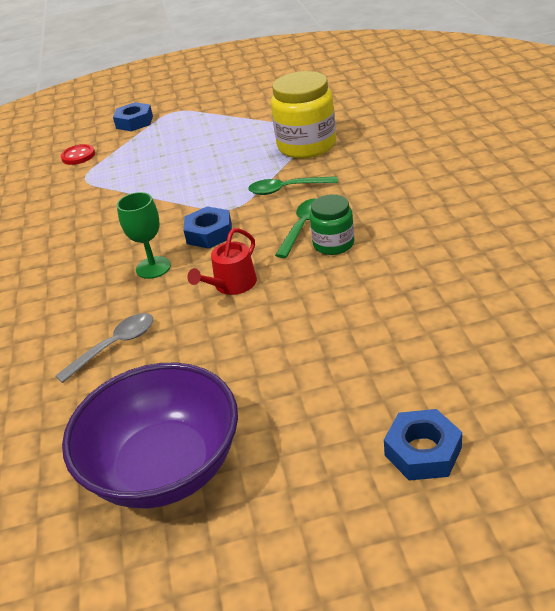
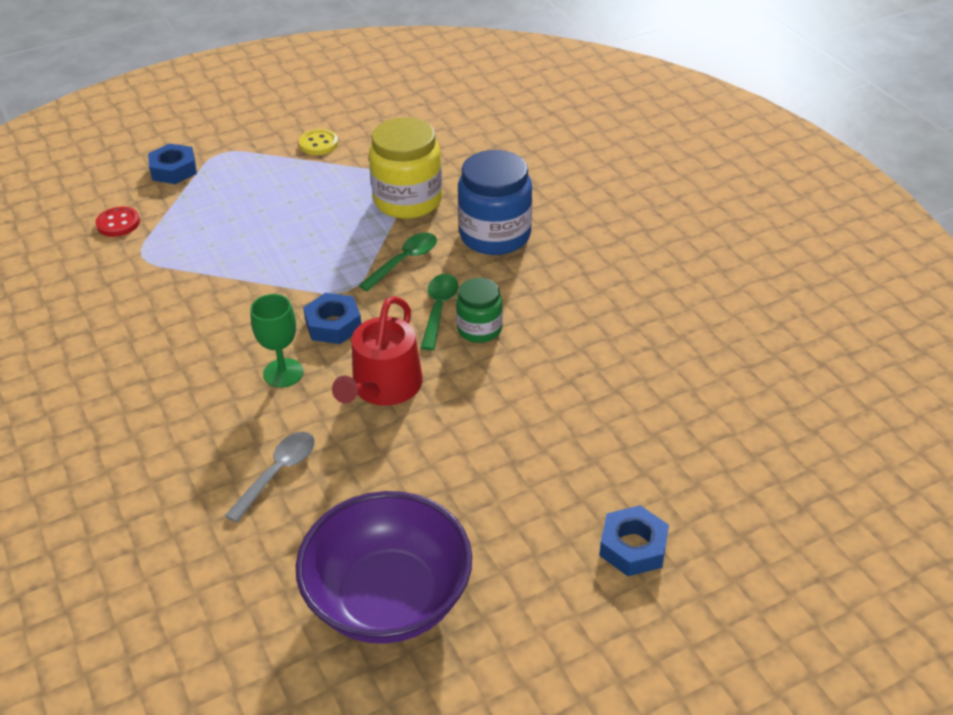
camera: 20 degrees left, 5 degrees up
(231, 285) = (383, 387): red watering can -> red watering can, size x1.50
(250, 106) = (318, 144): none -> yellow button
(287, 189) = (404, 261): green spoon -> green spoon turned 150 degrees clockwise
(372, 173) = (495, 235): none -> blue jar

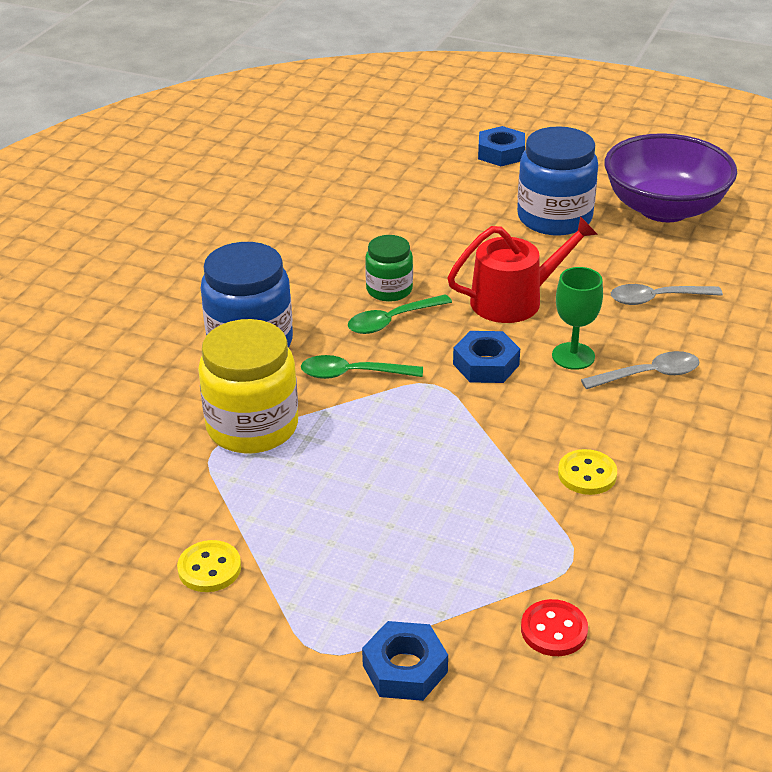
camera: 130 degrees left, 5 degrees down
(182, 303) = (587, 474): none -> yellow button
(213, 397) = (648, 375): none -> grey spoon
(467, 498) = (554, 218): none -> blue jar

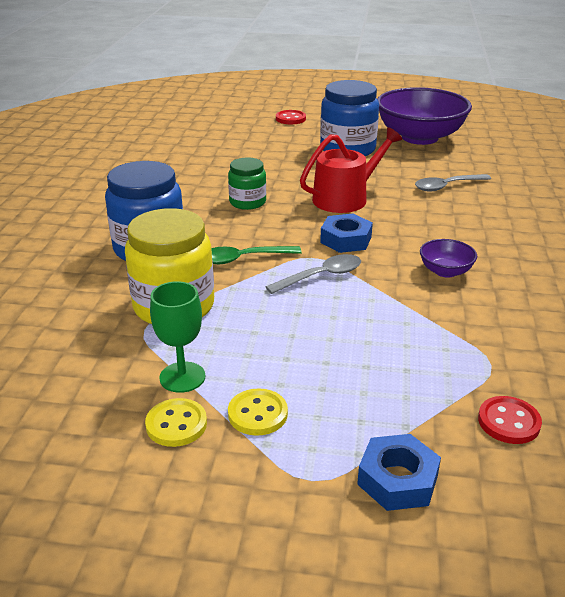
camera: 15 degrees left, 5 degrees down
(392, 321) = (259, 221): green spoon -> none
(501, 153) = (290, 119): blue nut -> red button
(573, 356) = (408, 227): green goblet -> green goblet (182, 377)
(585, 429) = (445, 271): none -> purple bowl
(587, 474) = (465, 301): yellow button -> yellow button (257, 414)
(648, 375) = (470, 231): grey spoon -> grey spoon (321, 276)

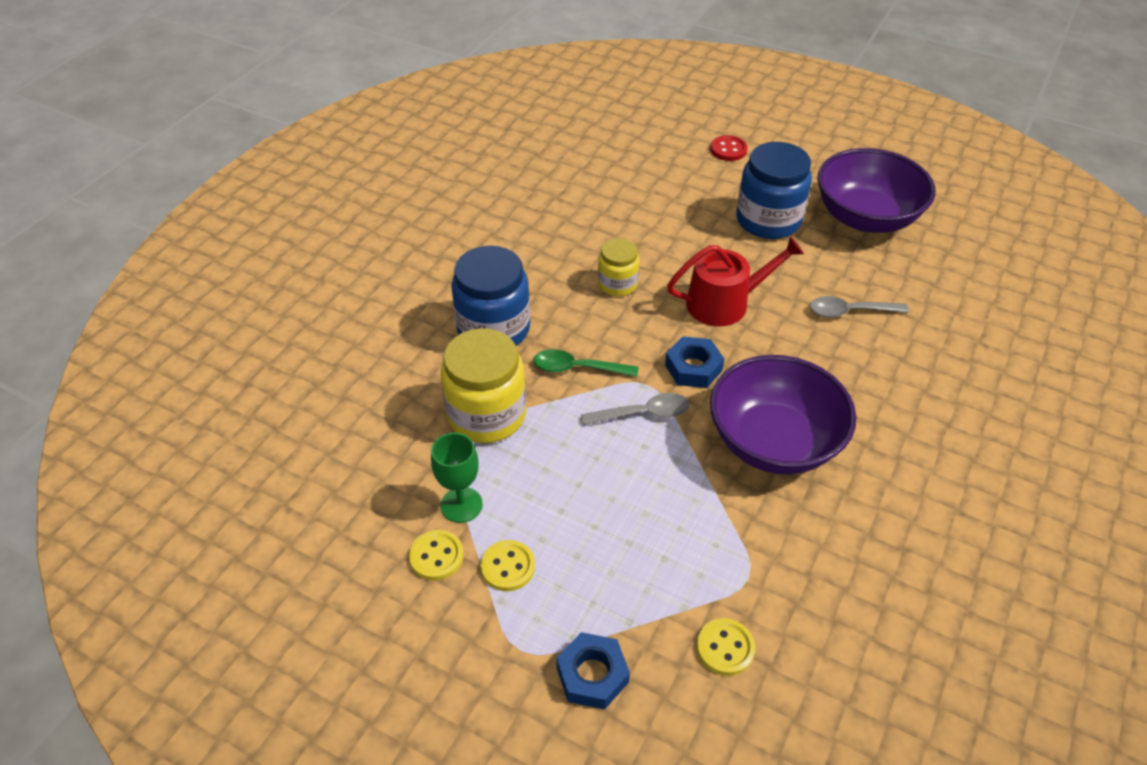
camera: 20 degrees right, 15 degrees up
(247, 202) = (617, 284): green jar -> yellow jar
(445, 271) = (773, 442): purple bowl -> purple bowl, size x2.32
(508, 422) = (725, 648): red button -> yellow button

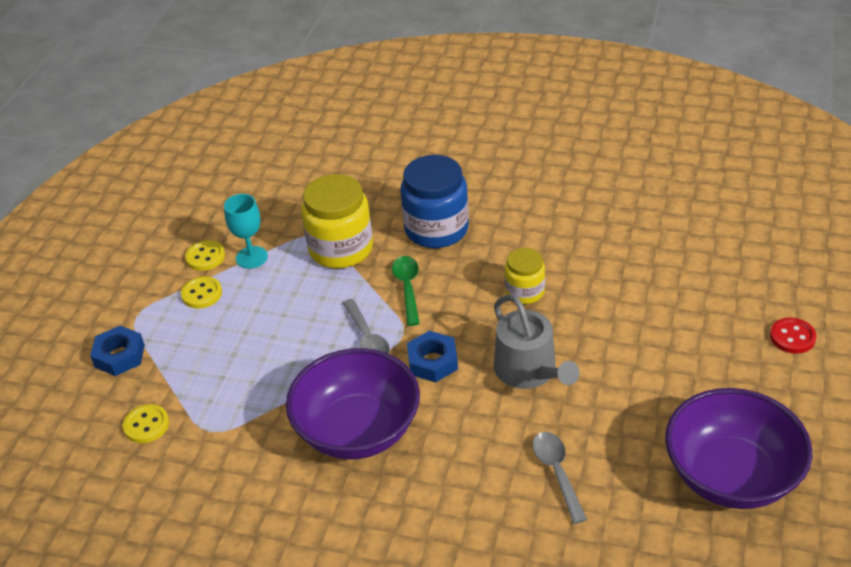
camera: 80 degrees right, 5 degrees down
(461, 505) = (251, 257): green goblet -> turquoise goblet
(725, 303) = (529, 371): red watering can -> grey watering can
(768, 220) = (679, 388): blue jar -> none

